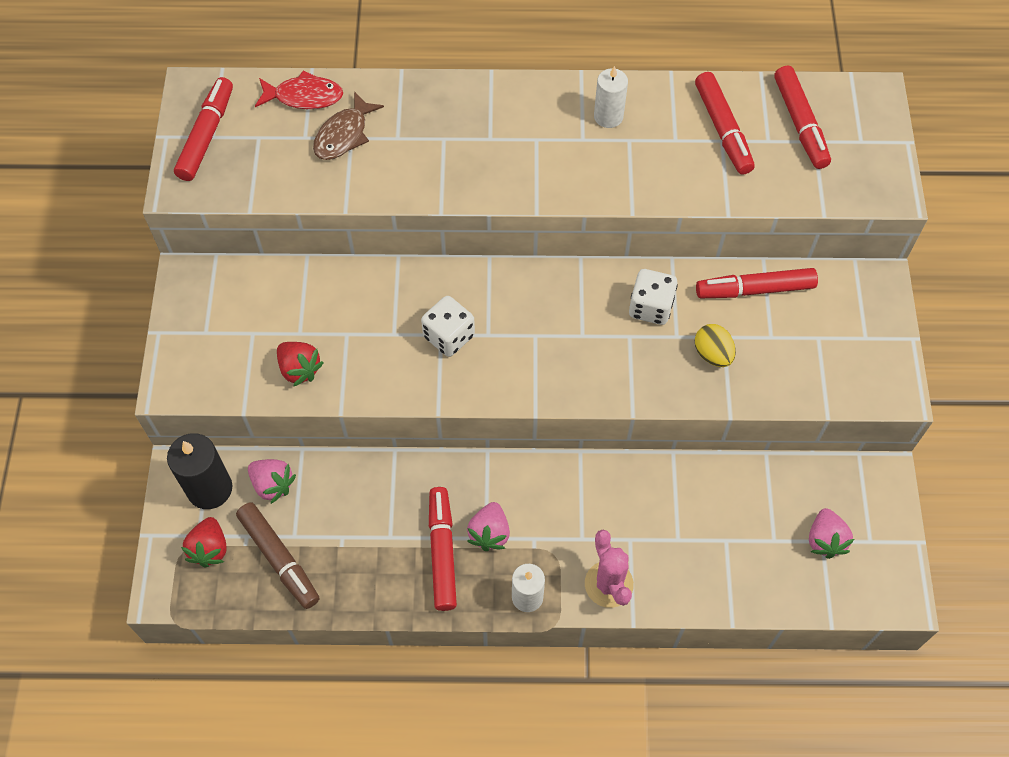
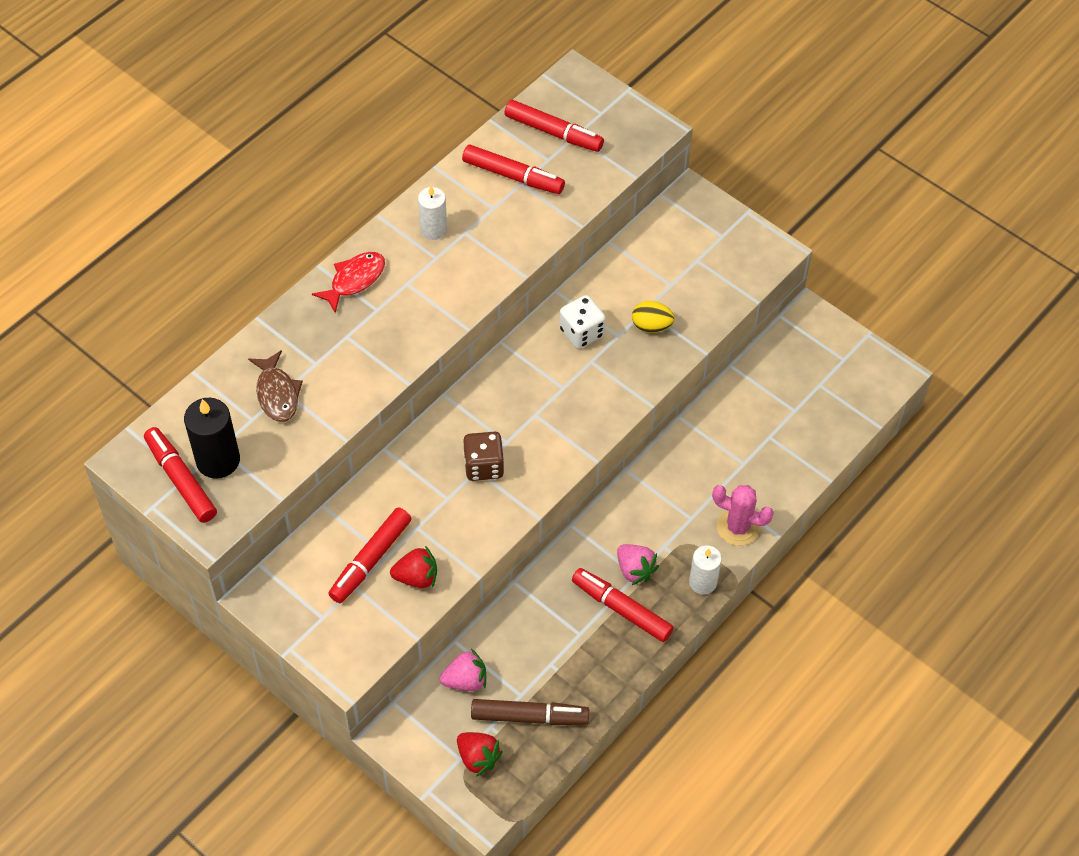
camera: 50 degrees left, 5 degrees down
(209, 488) = (428, 725): black candle -> black candle (218, 460)
(304, 96) = (214, 394): red fish -> red fish (354, 280)
(449, 336) = (484, 466): white dice -> brown dice
(754, 289) = (627, 265): red marker -> red marker (370, 560)
(825, 540) = (820, 382): pink strawberry -> none

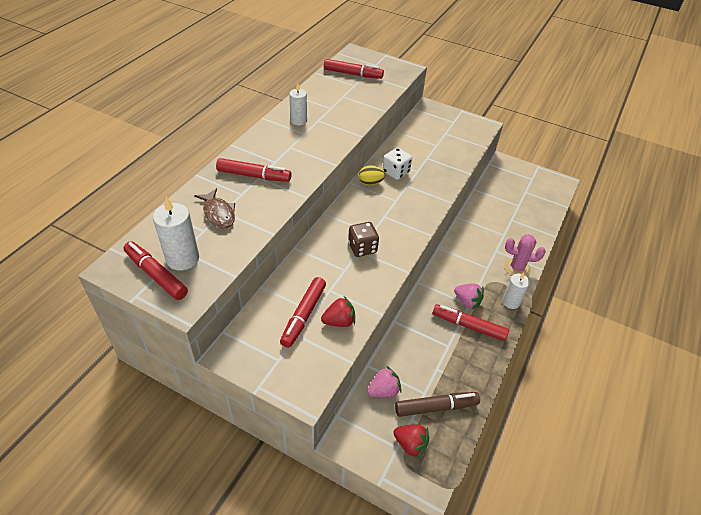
camera: 15 degrees left, 10 degrees down
(218, 460) = (182, 258): black candle -> white candle
(354, 280) = (256, 149): red fish -> none
(513, 176) = (337, 93): red marker -> red marker (254, 176)
(651, 326) = (434, 165): yellow egg -> yellow egg (370, 183)

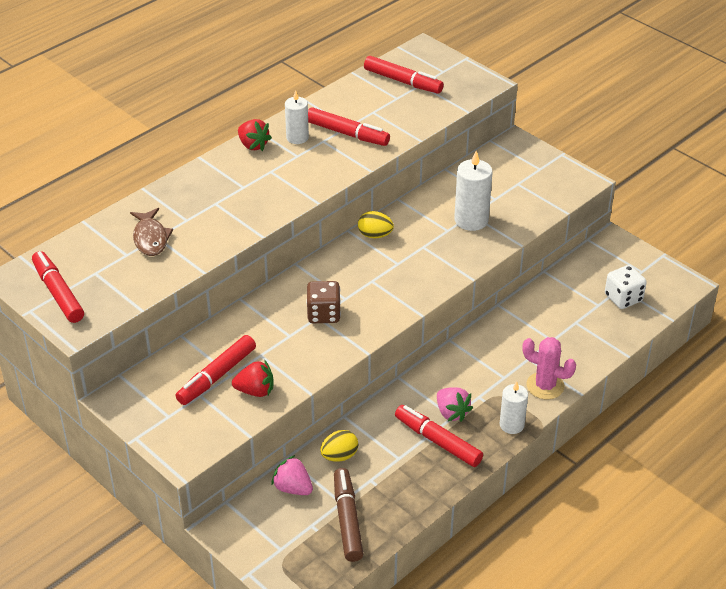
camera: 20 degrees right, 5 degrees down
(182, 258) = (92, 281): white candle -> white candle (471, 220)
(254, 176) = (210, 200): red marker -> red marker (347, 134)
(384, 390) = (293, 488): pink strawberry -> pink strawberry turned 135 degrees counterclockwise
(396, 172) = (416, 227): white dice -> white dice (623, 298)
(406, 354) = (339, 456): none -> yellow egg
(410, 444) = (297, 549): red strawberry -> red strawberry (253, 145)
(436, 407) = (347, 519): brown marker -> brown marker turned 105 degrees counterclockwise

